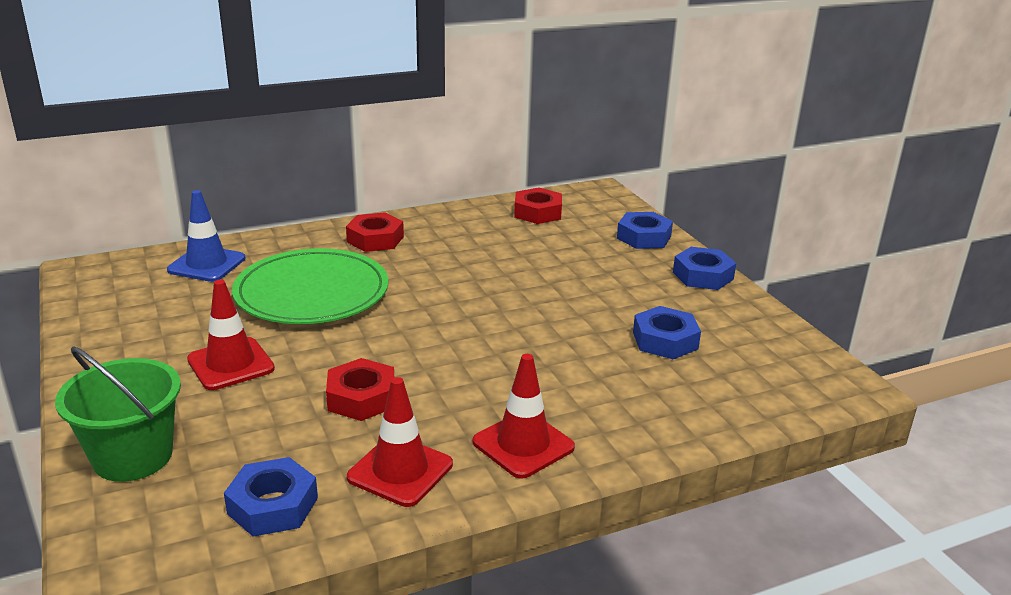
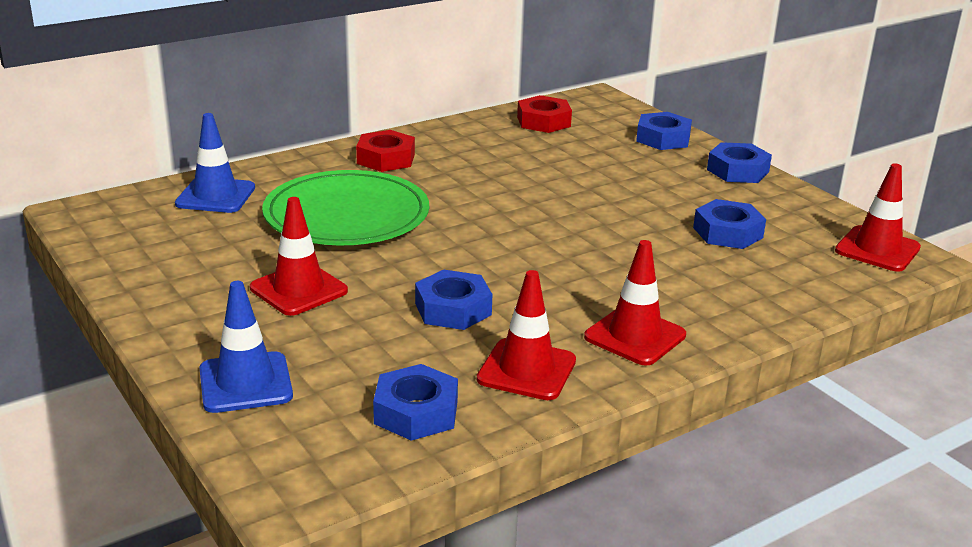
camera: 10 degrees left, 0 degrees up
(133, 456) = (245, 383): green bucket -> blue traffic cone
(361, 398) = (453, 309): red nut -> blue nut
(811, 372) = (877, 249): none -> red traffic cone

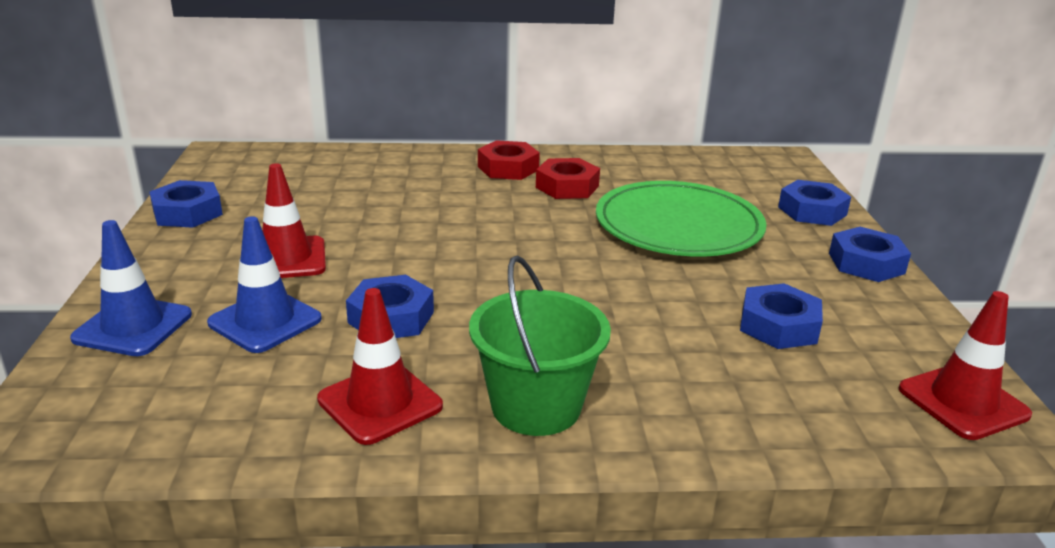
camera: 30 degrees right, 0 degrees up
(215, 196) = (330, 165): blue traffic cone -> blue traffic cone (265, 321)
(346, 215) = (411, 207): green plate -> green plate (678, 226)
(416, 412) = (225, 407): blue nut -> blue nut (187, 213)
(543, 121) = (699, 168): red nut -> red nut (567, 186)
(635, 336) = (536, 406): red traffic cone -> green bucket

